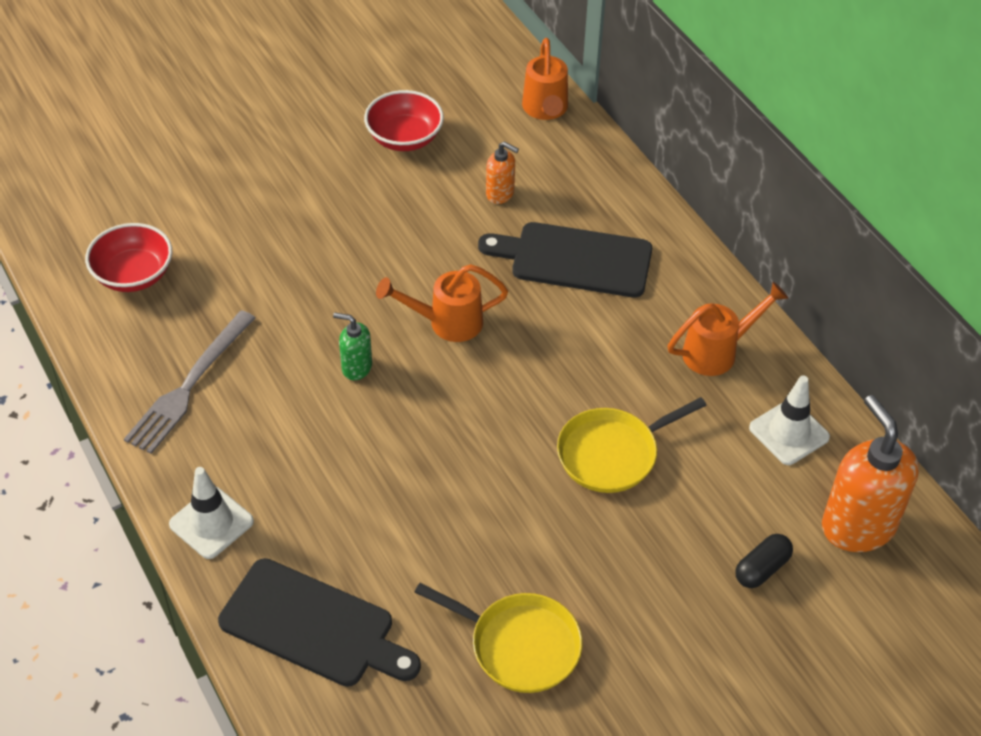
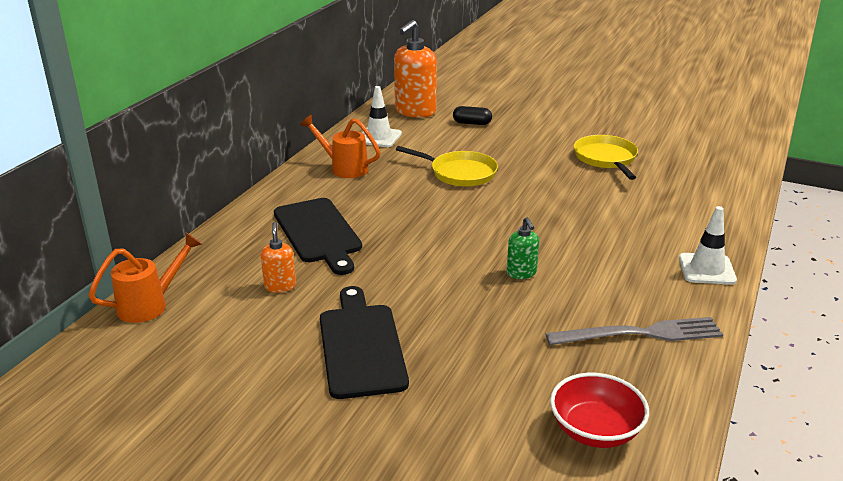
camera: 125 degrees left, 20 degrees down
(313, 626) = (696, 210): black cutting board -> black cutting board (361, 346)
(404, 138) = (254, 362): red bowl -> none
(446, 323) = (437, 256): orange watering can -> none

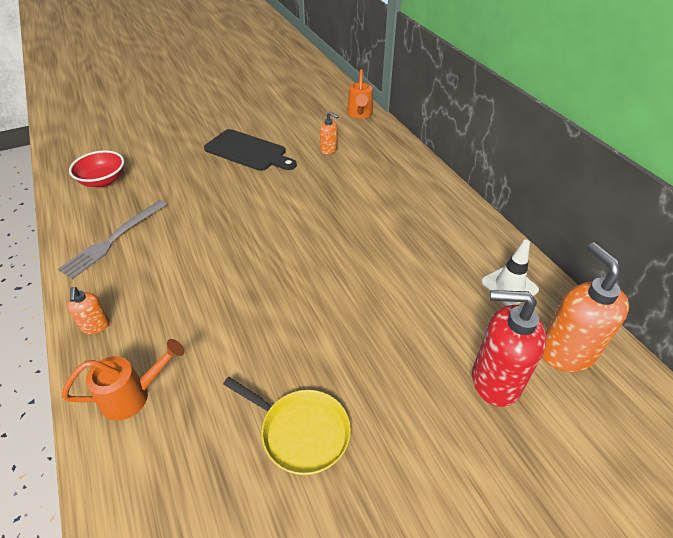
camera: 130 degrees right, 15 degrees up
(318, 233) = (369, 182): black cutting board -> none
(343, 168) = (459, 235): orange watering can -> orange watering can (134, 395)
(460, 173) = (385, 293): yellow pan -> none
(472, 123) = (495, 380): black capsule -> red soap dispenser
(521, 273) = (222, 234): green soap dispenser -> none
(706, 269) = (95, 326): white traffic cone -> orange soap dispenser

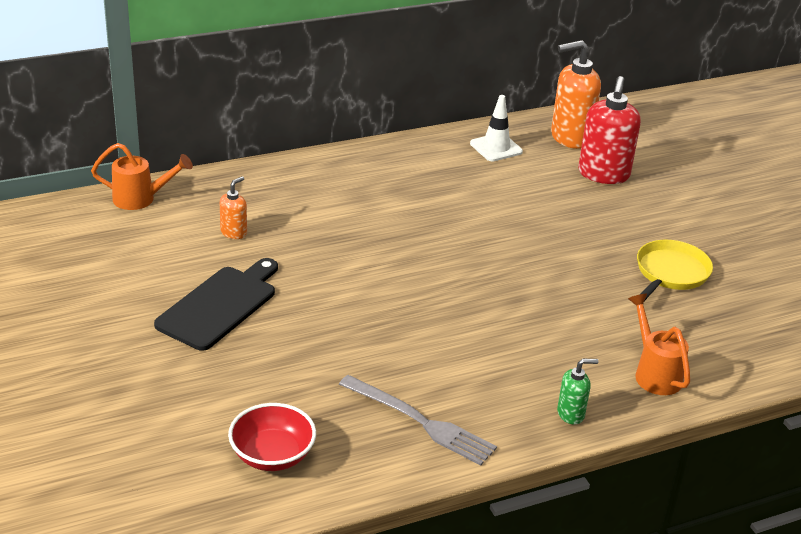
camera: 90 degrees left, 10 degrees down
(95, 326) = (571, 414): orange soap dispenser -> green soap dispenser

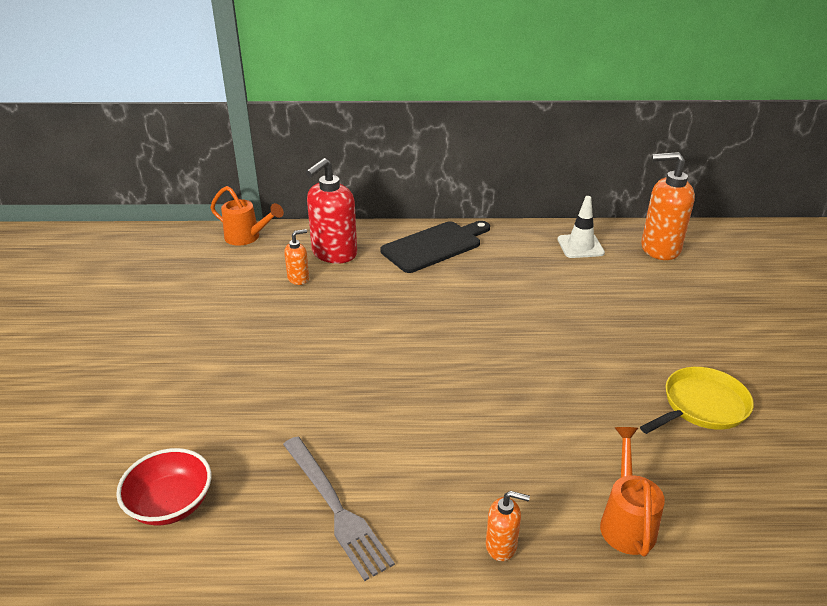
camera: 25 degrees right, 0 degrees up
(220, 305) = (239, 340): black cutting board -> black cutting board (434, 246)
(571, 414) = (501, 546): green soap dispenser -> orange soap dispenser
(603, 174) = (676, 289): red soap dispenser -> red soap dispenser (334, 253)

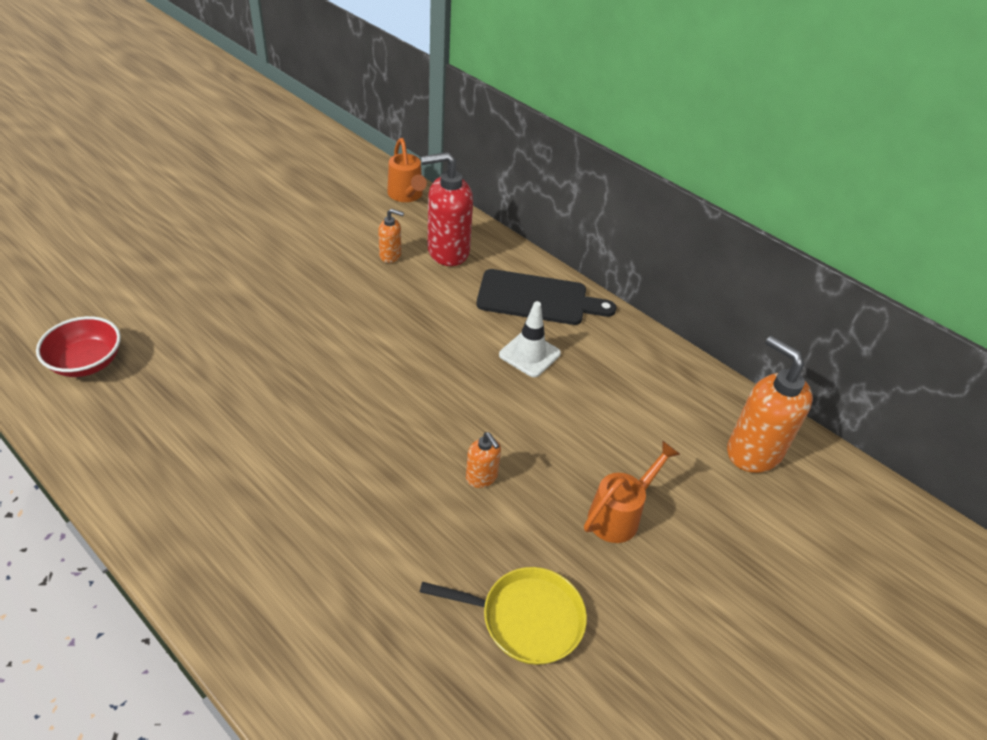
camera: 40 degrees right, 10 degrees up
(335, 508) = (157, 447): grey fork -> none
(501, 546) = (203, 570): orange soap dispenser -> orange soap dispenser (482, 477)
(580, 246) = (672, 391): white traffic cone -> white traffic cone (529, 354)
(626, 521) = (307, 640): orange watering can -> orange watering can (620, 514)

